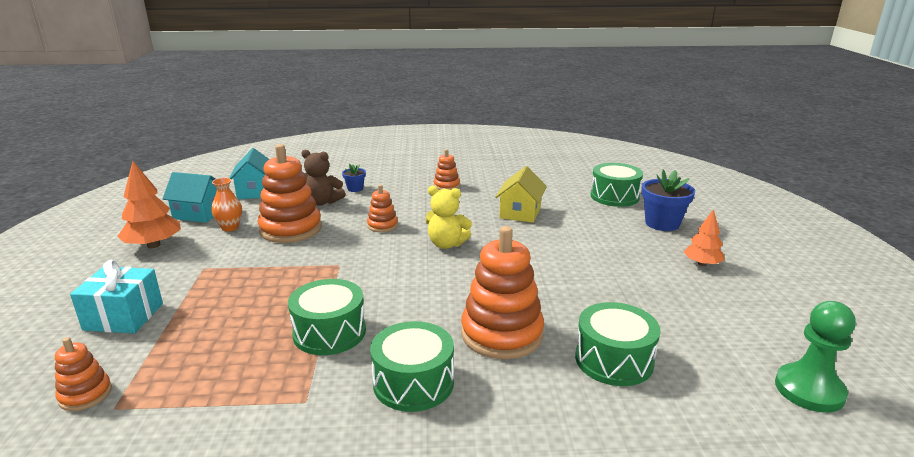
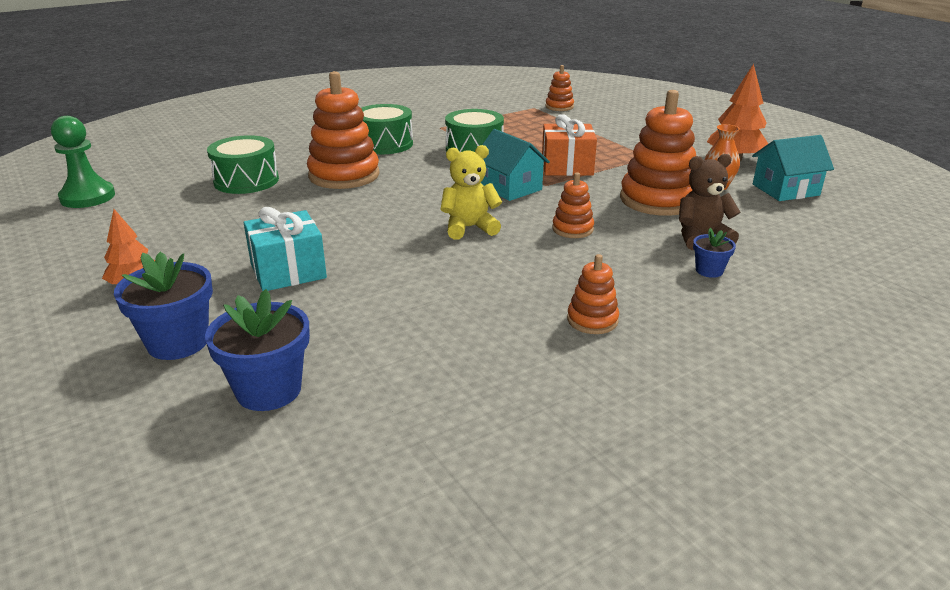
camera: 150 degrees right, 5 degrees up
(124, 316) = (625, 127): turquoise gift -> turquoise gift (288, 271)
(256, 191) = (811, 229): turquoise house -> turquoise house (510, 188)
(288, 278) = (567, 166): none -> orange gift
(520, 212) = (419, 298): yellow house -> none
(614, 196) = (269, 390): green drum -> blue flower pot

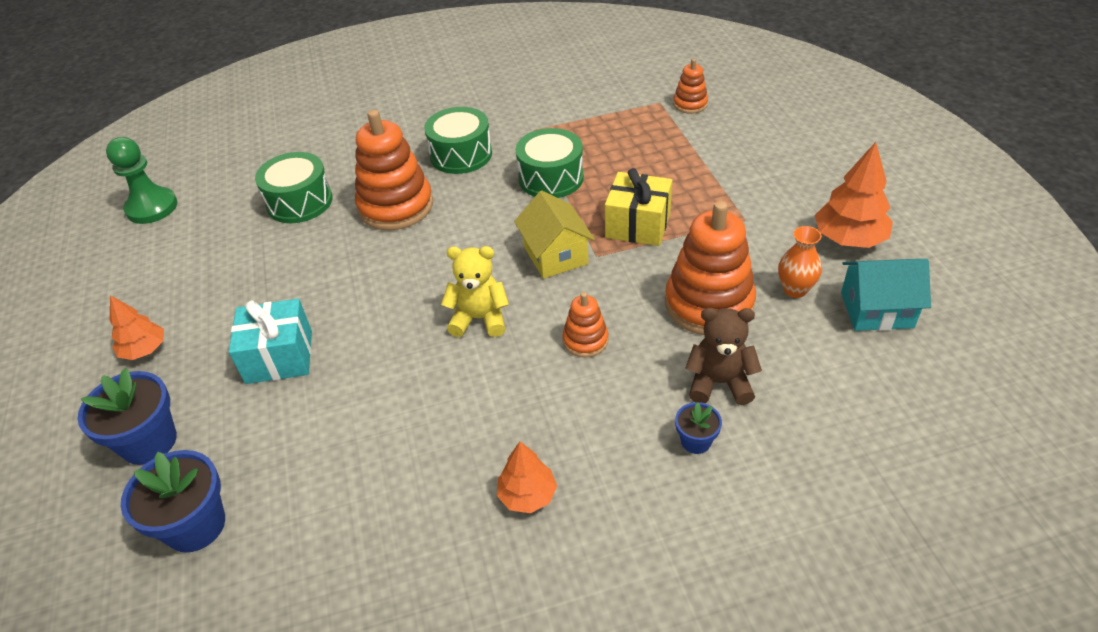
camera: 20 degrees right, 15 degrees up
(510, 188) = (555, 255): turquoise house -> yellow house
(567, 166) = (638, 225): orange gift -> yellow gift
(592, 320) = (527, 495): orange stacking toy -> orange tree

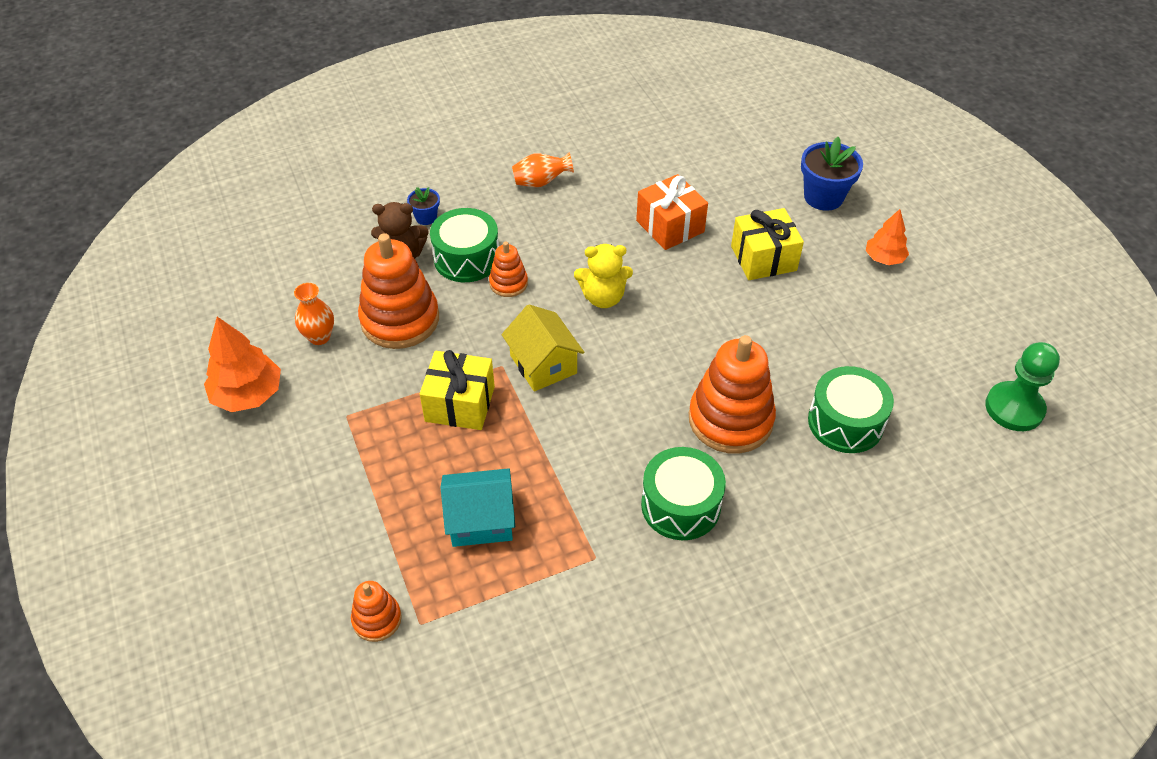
camera: 170 degrees right, 5 degrees up
(195, 525) = (754, 156): blue flower pot -> none
(279, 357) = (763, 258): turquoise gift -> yellow gift
(370, 407) = (670, 226): none -> orange gift
(527, 495) = (541, 182): orange tree -> orange vase
(551, 178) = (560, 468): green drum -> green drum (466, 258)
(876, 310) = (255, 321): turquoise house -> turquoise house (480, 520)

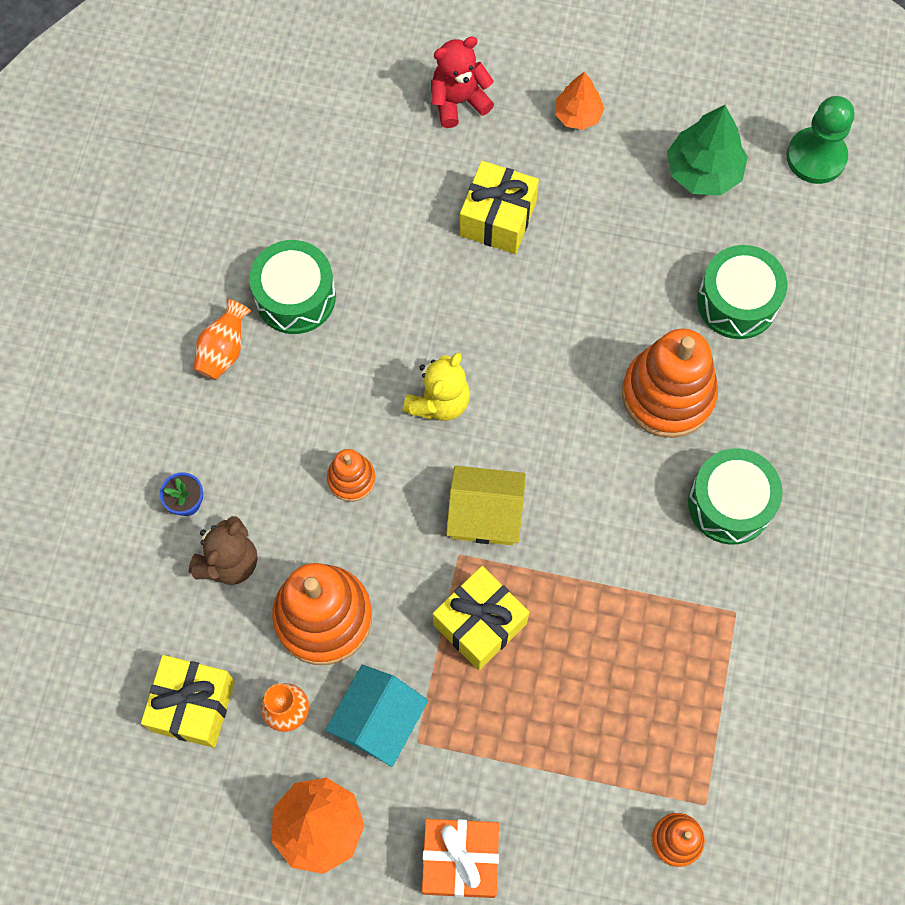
camera: 55 degrees left, 20 degrees up
(291, 289) = (193, 706): none -> yellow gift
(466, 258) = (283, 498): green drum -> green drum (295, 297)
(480, 520) = (630, 687): turquoise house -> turquoise house (378, 721)
(670, 226) = (389, 271): orange gift -> orange gift (460, 860)
(823, 197) = (458, 101): blue flower pot -> red teddy bear
(923, 347) = (703, 172): none -> green tree

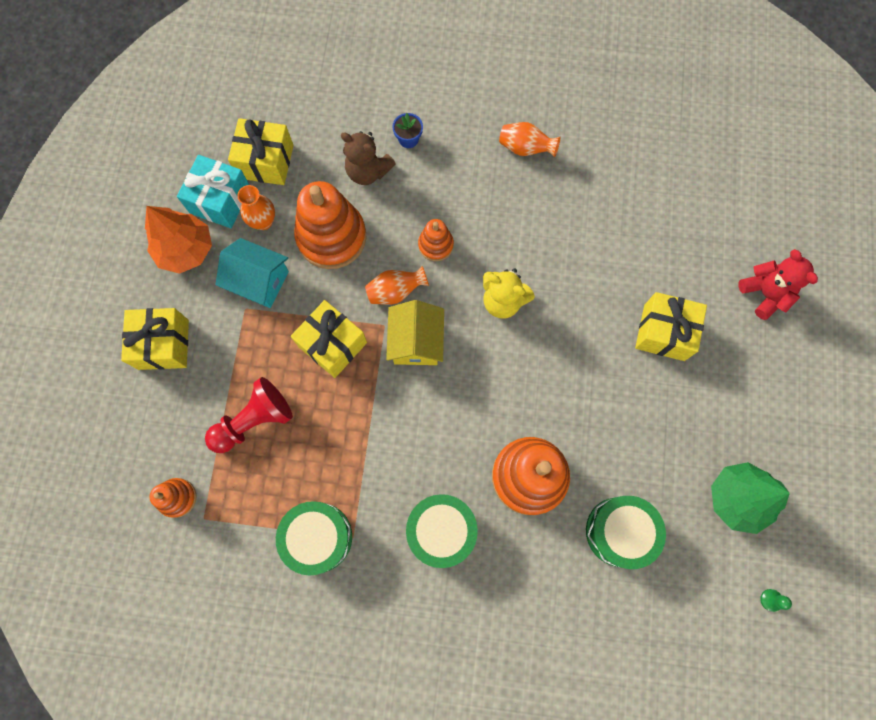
camera: 85 degrees right, 5 degrees up
(247, 774) = (220, 200): none -> turquoise gift
(295, 297) = (574, 191): green drum -> green drum (318, 537)
(412, 536) = (396, 291): none -> orange vase
(460, 860) = (163, 344): orange gift -> yellow gift
(578, 115) = (771, 389): orange tree -> none
(578, 733) = (254, 421): none -> red pawn
(816, 157) = (771, 600): green pawn -> green pawn, size x0.40

